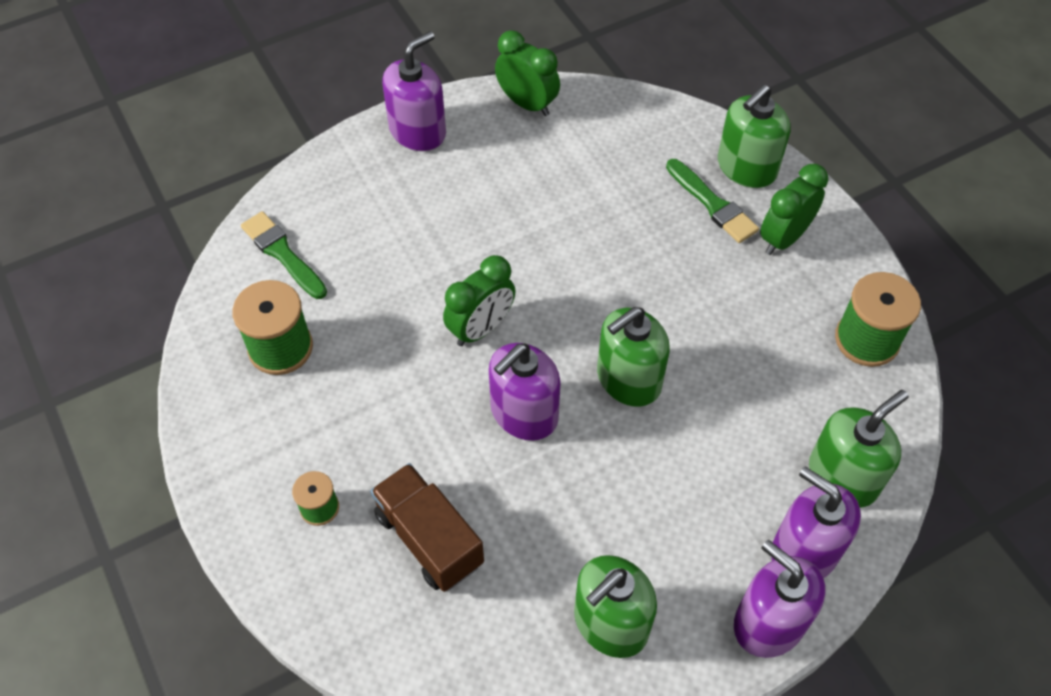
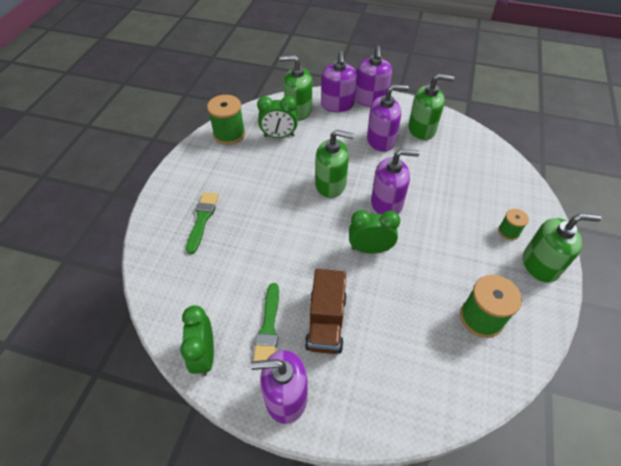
camera: 135 degrees left, 5 degrees down
(282, 253) = (442, 377): green brush -> green brush (268, 327)
(429, 538) = (467, 191): brown truck -> brown truck (326, 322)
(648, 530) = (381, 140): none -> purple soap dispenser
(746, 168) = (164, 222): green soap dispenser -> green soap dispenser (540, 265)
(784, 238) = (199, 184): green clock -> green clock (279, 136)

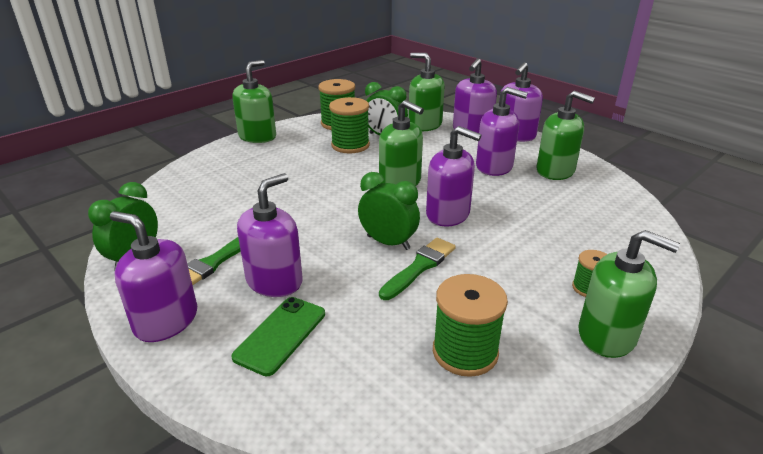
camera: 30 degrees right, 20 degrees down
(174, 176) = (257, 136): none -> green soap dispenser
(202, 219) = (247, 169): green brush -> green brush (419, 267)
(261, 157) = (350, 145): none -> green spool
(326, 322) = (274, 281): brown truck -> purple soap dispenser
(370, 365) = (280, 335): none -> green phone

